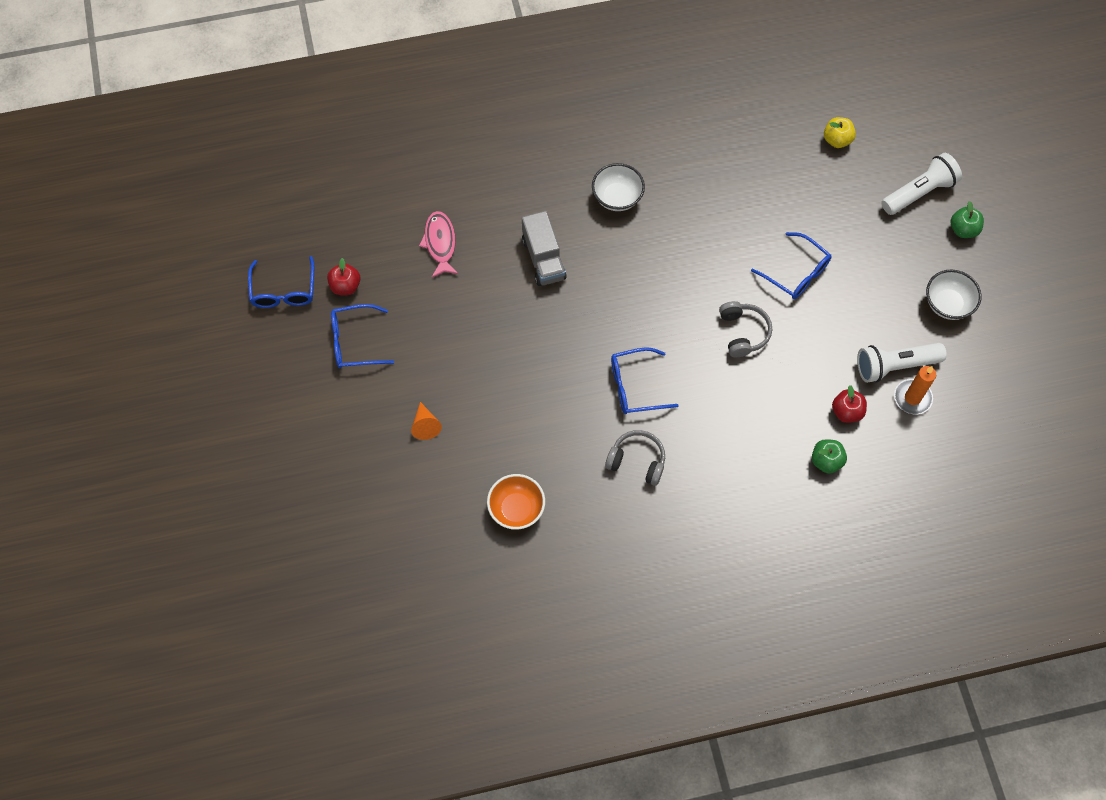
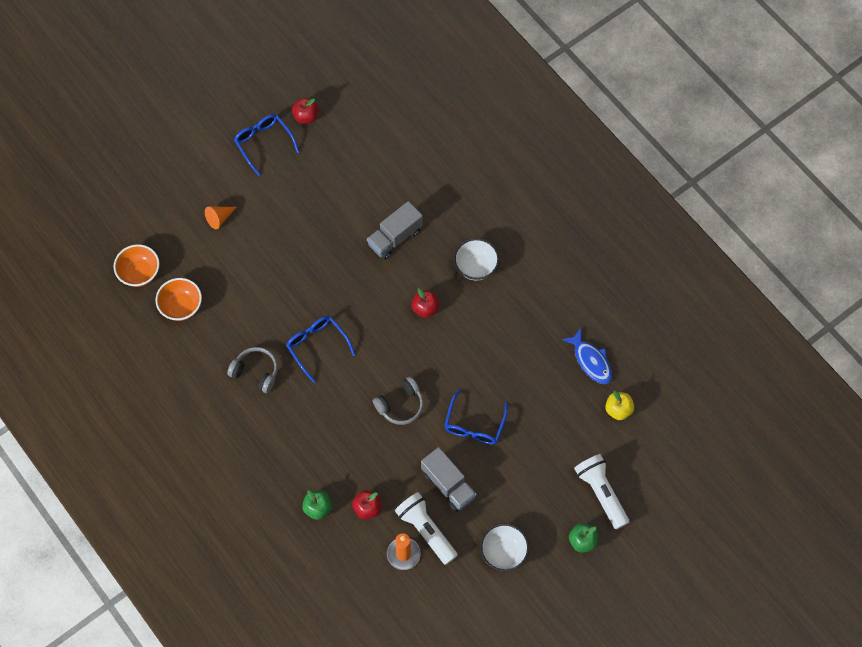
camera: 65 degrees right, 0 degrees up
(283, 291) = (282, 79): blue glasses -> none
(440, 243) = (372, 162): pink fish -> none
(450, 539) = (139, 273): none -> orange bowl
(637, 461) = (256, 372): grey headphones -> grey headphones turned 60 degrees counterclockwise
(642, 264) = (425, 308): none -> red apple
(773, 140) = (591, 361): none -> blue fish
(853, 324) = (448, 485): none -> grey truck
(919, 192) = (601, 493): white flashlight -> white flashlight turned 150 degrees counterclockwise

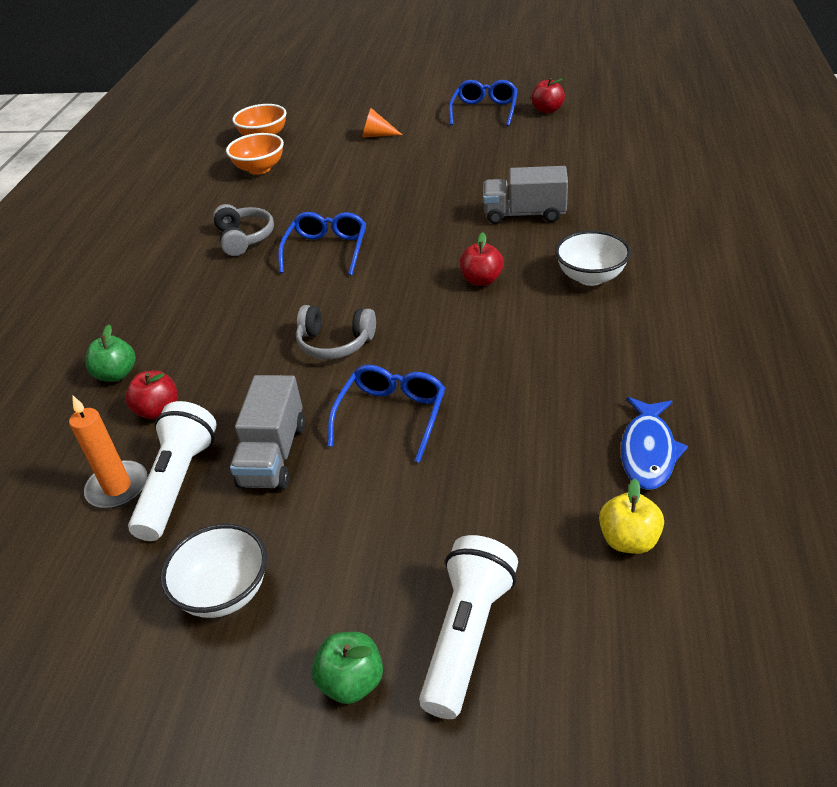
camera: 50 degrees right, 25 degrees down
(474, 425) = (392, 416): blue glasses -> blue glasses turned 135 degrees clockwise

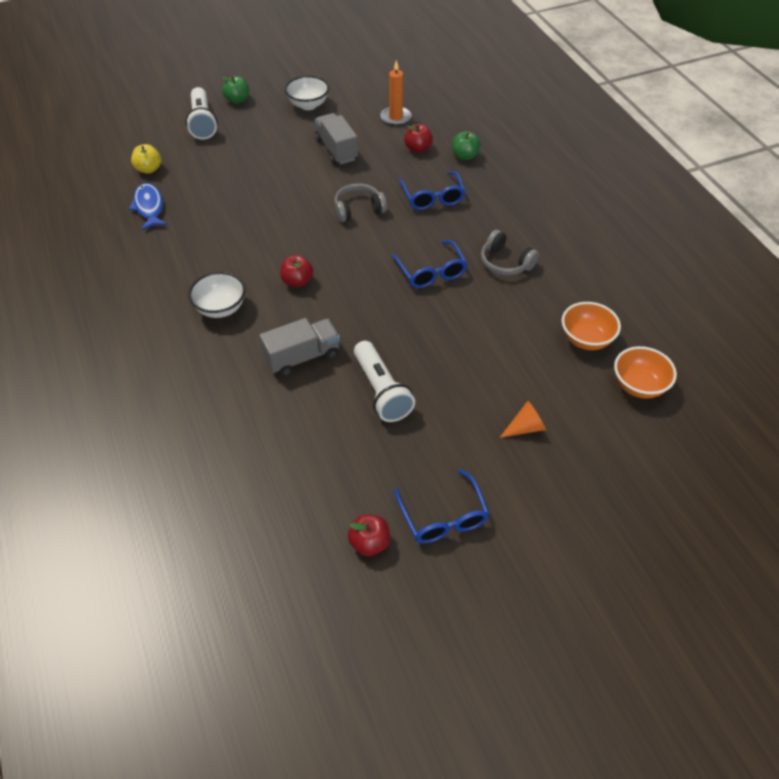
camera: 145 degrees right, 10 degrees up
(177, 483) = (370, 127): white flashlight -> white flashlight (381, 391)
(392, 416) = (292, 183): blue glasses -> blue glasses (432, 197)

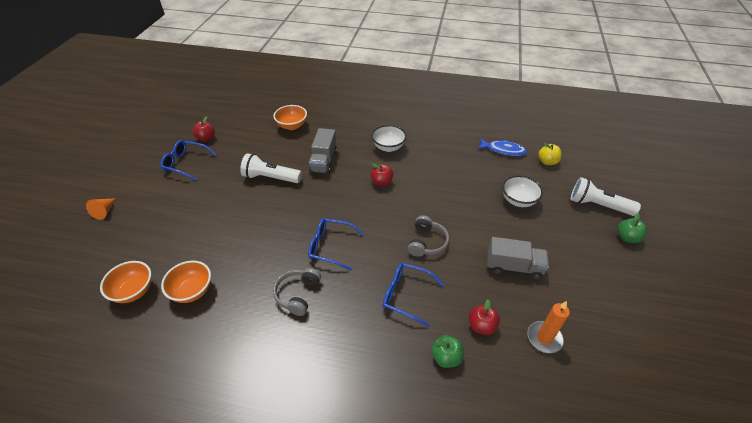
camera: 125 degrees right, 5 degrees down
(250, 446) = (292, 126): none -> orange bowl
(308, 105) = (599, 281): white bowl -> white bowl (518, 200)
(505, 263) = (298, 294): grey headphones -> grey headphones turned 60 degrees counterclockwise
(525, 427) = (183, 218): orange cone -> orange cone (105, 211)

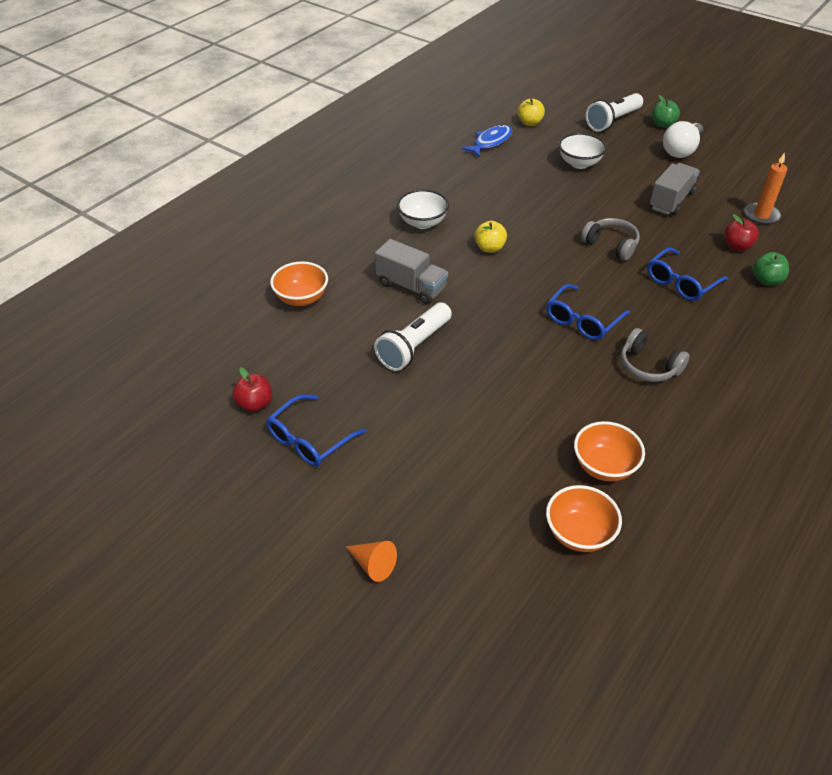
camera: 65 degrees left, 0 degrees up
(381, 182) = (489, 248): red apple -> yellow apple
(598, 259) = (681, 150): none -> white light bulb

